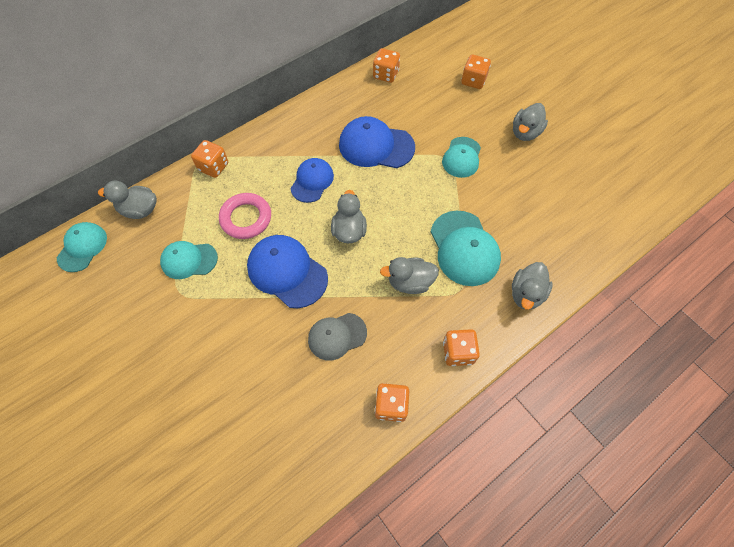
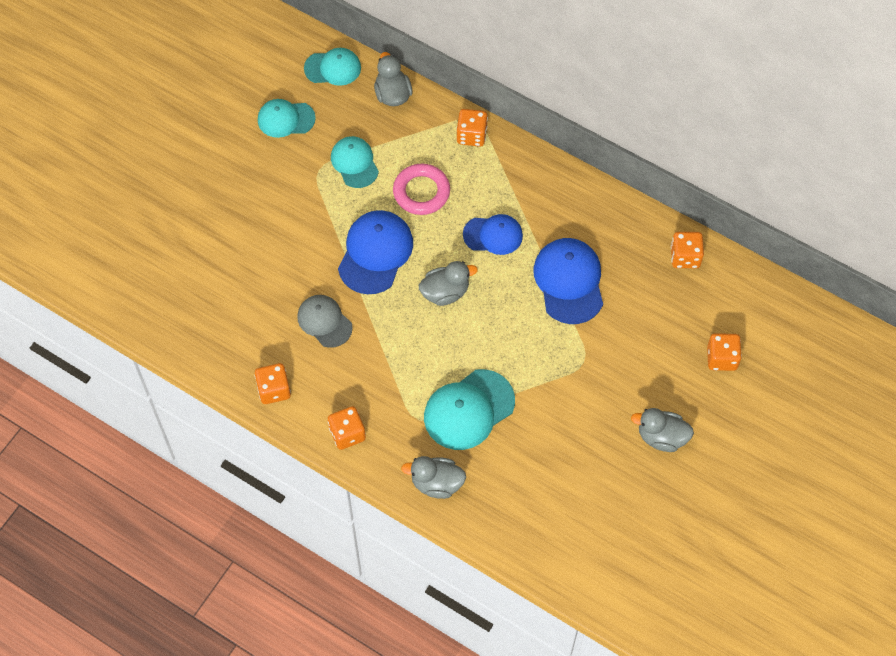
camera: 70 degrees right, 0 degrees up
(410, 282) = (407, 368): grey duck -> none
(461, 157) = (592, 376): turquoise cap -> turquoise cap (286, 119)

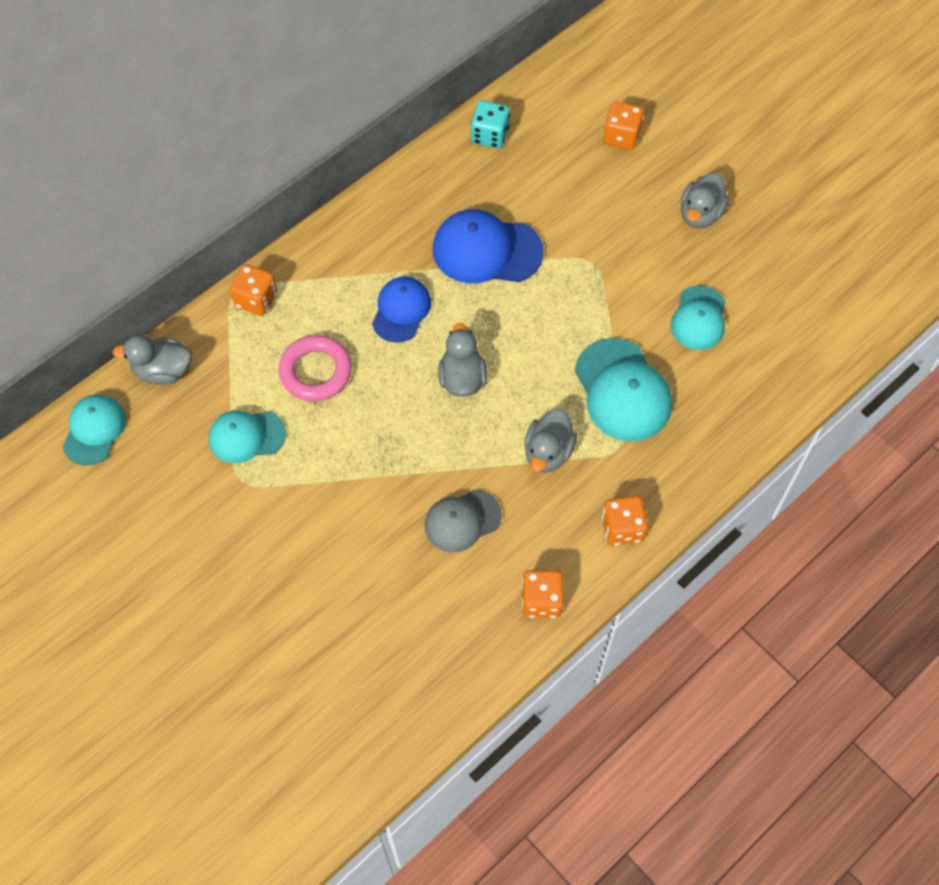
camera: 75 degrees left, 0 degrees up
(286, 119) = (149, 503): turquoise cap -> turquoise cap (699, 318)
(375, 253) = (384, 442): blue cap -> none
(436, 483) = (708, 446): grey duck -> grey duck (548, 452)
(685, 257) = (490, 135): orange dice -> turquoise dice

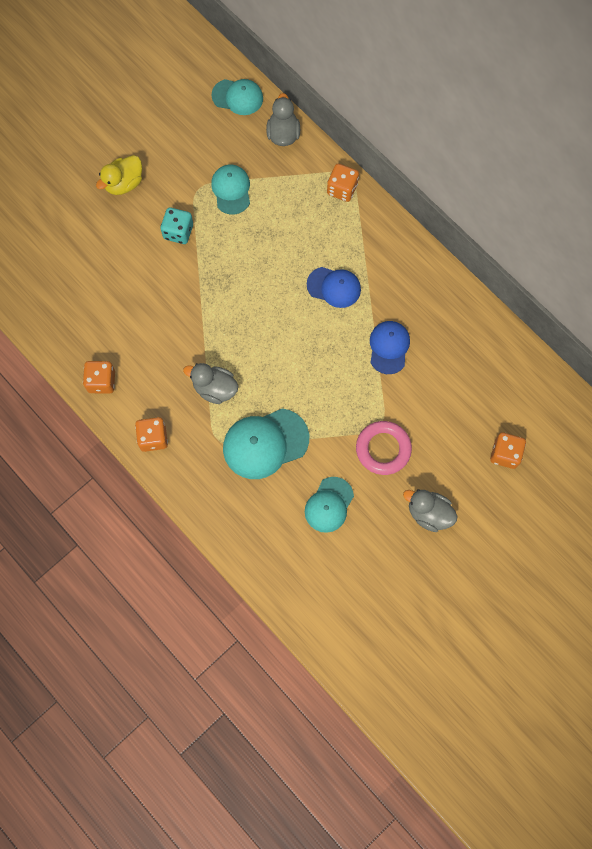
camera: 90 degrees right, 10 degrees up
(224, 583) = (124, 183): none -> yellow duck
(316, 371) = (282, 231): pink ring -> pink ring (383, 449)
(462, 378) = (276, 330): grey duck -> none
(462, 521) = (163, 330): grey cap -> none
(486, 250) = (389, 347): blue cap -> blue cap, size x0.65
(490, 135) = (500, 350): turquoise dice -> turquoise dice (178, 232)
(699, 318) = (329, 505): turquoise cap -> turquoise cap turned 75 degrees counterclockwise

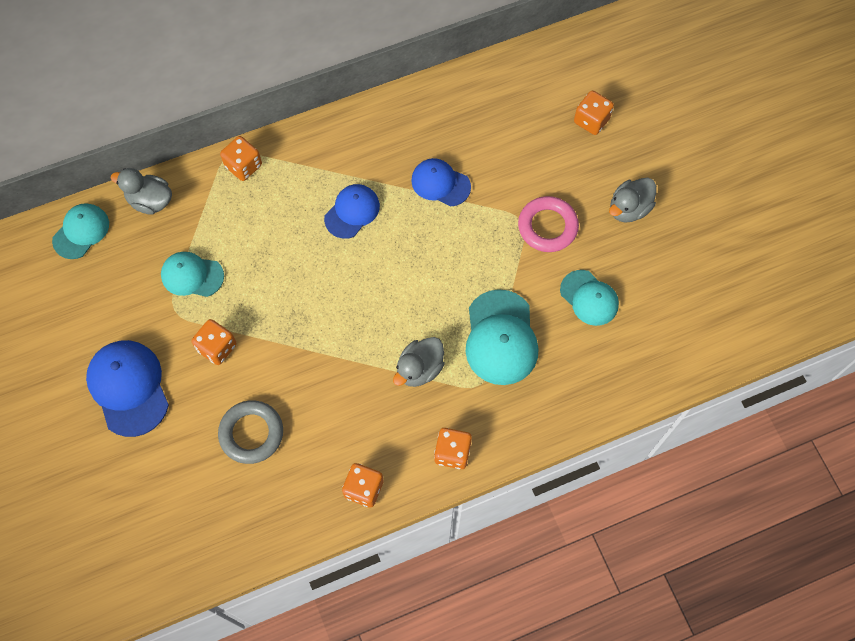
camera: 70 degrees left, 5 degrees down
(118, 284) = (251, 433): none -> grey ring
(124, 183) = (128, 388): yellow duck -> blue cap
(178, 232) = (217, 347): turquoise dice -> orange dice

